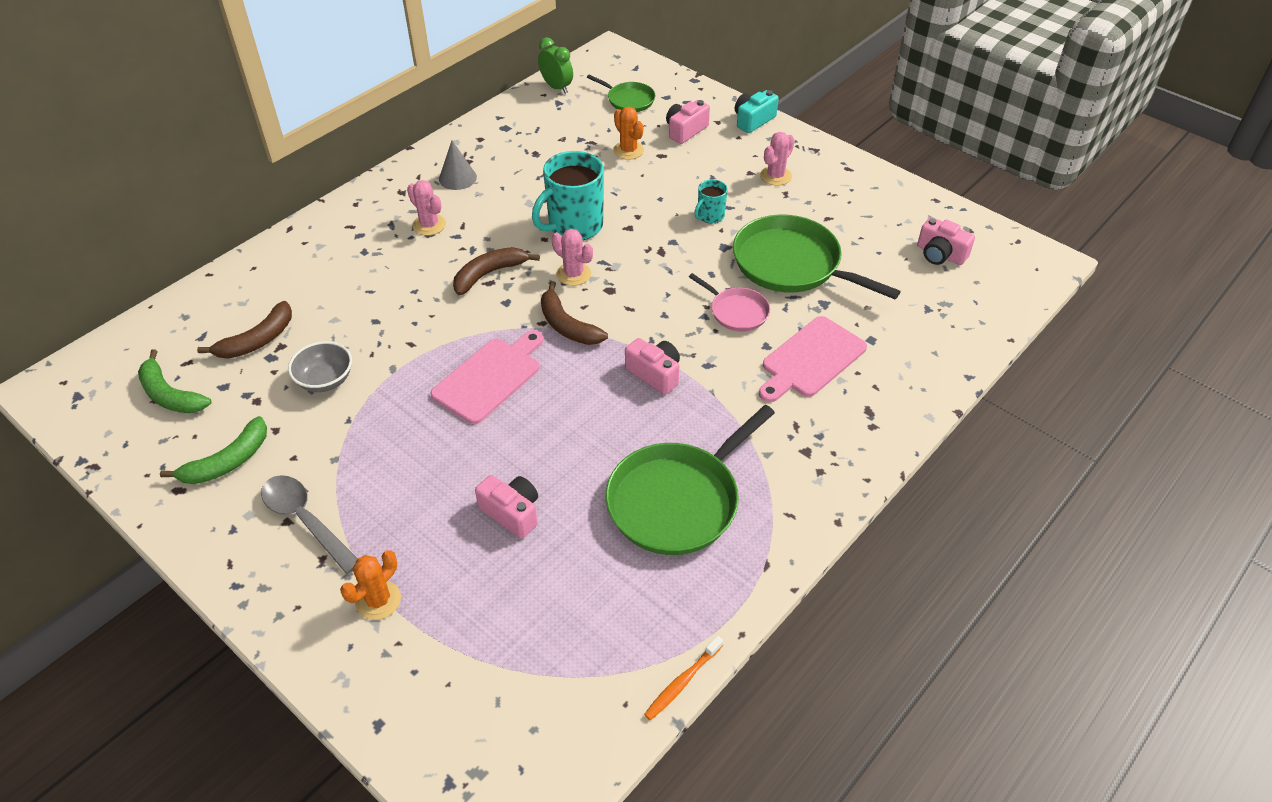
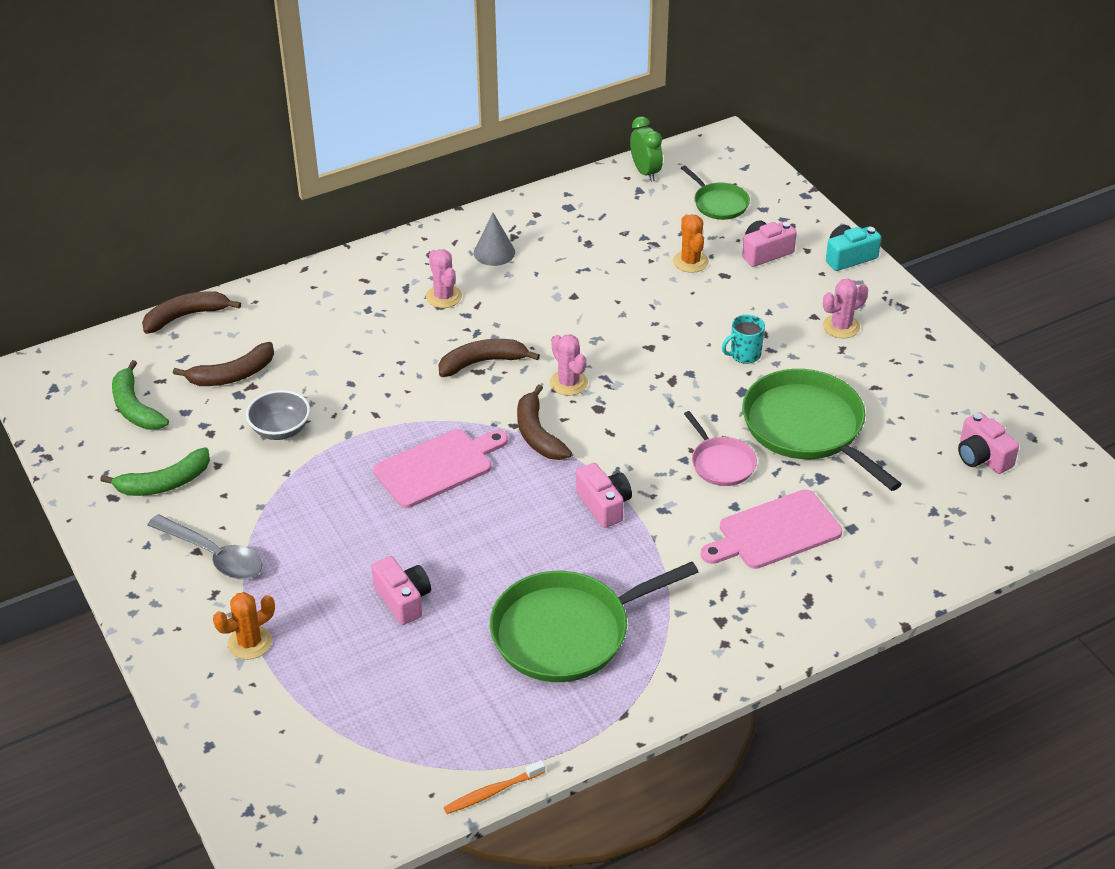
camera: 20 degrees right, 5 degrees down
(190, 296) = (186, 316): none -> brown banana
(306, 521) = (213, 555): grey spoon -> grey spoon turned 150 degrees clockwise
(574, 226) = (593, 332): turquoise mug -> none

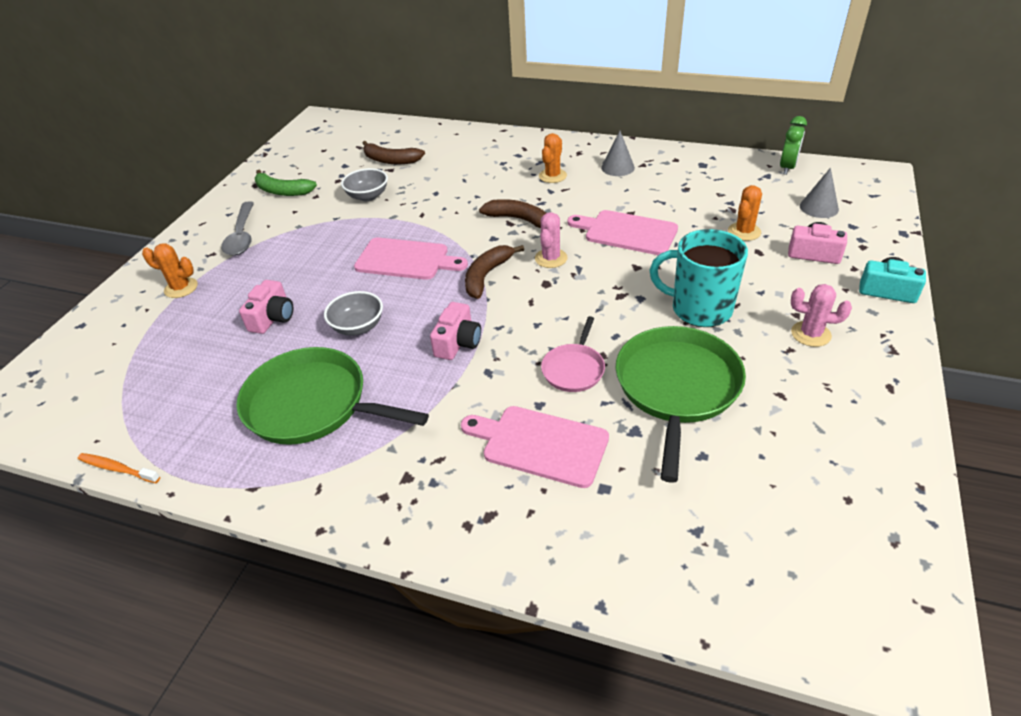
camera: 50 degrees right, 0 degrees up
(135, 408) = (329, 153): green banana -> none
(186, 316) = (416, 125): brown banana -> none
(444, 297) = (552, 176): pink cactus -> orange cactus
(497, 551) = (358, 327): none -> grey bowl
(597, 318) = (626, 232): none -> pink cutting board
(718, 203) = (819, 207): green pan -> grey cone
(744, 355) = (699, 309): turquoise mug -> turquoise mug, size x2.00
(982, 457) = (812, 519): pink camera -> none

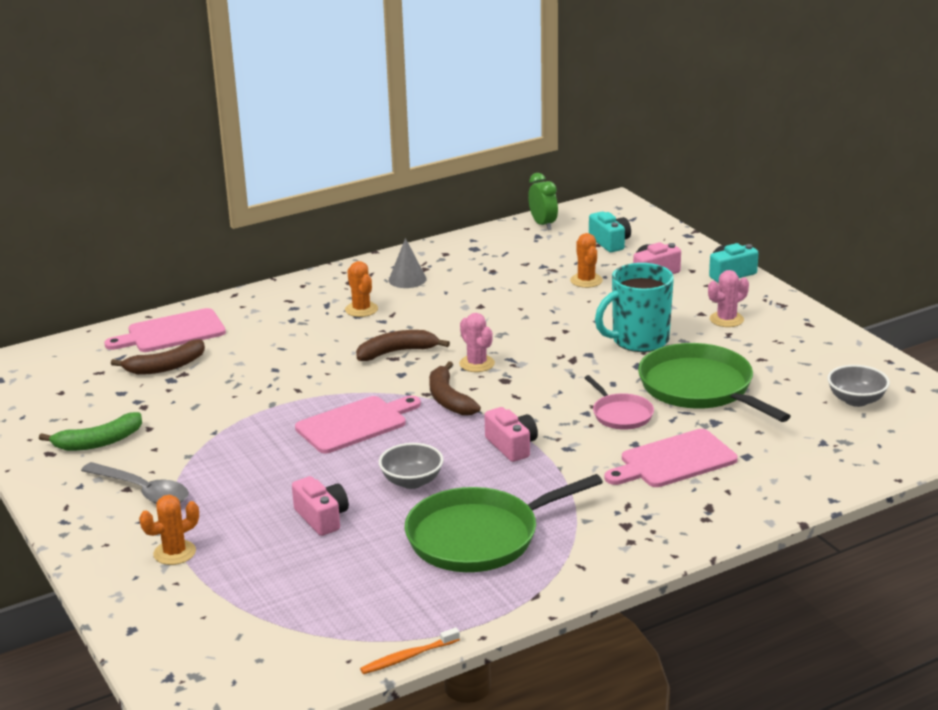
camera: 50 degrees left, 15 degrees down
(368, 196) = (209, 402): grey bowl -> grey bowl (856, 400)
(626, 232) = (502, 320): pink cutting board -> pink cutting board (171, 332)
(819, 207) = (610, 242): grey cone -> turquoise camera

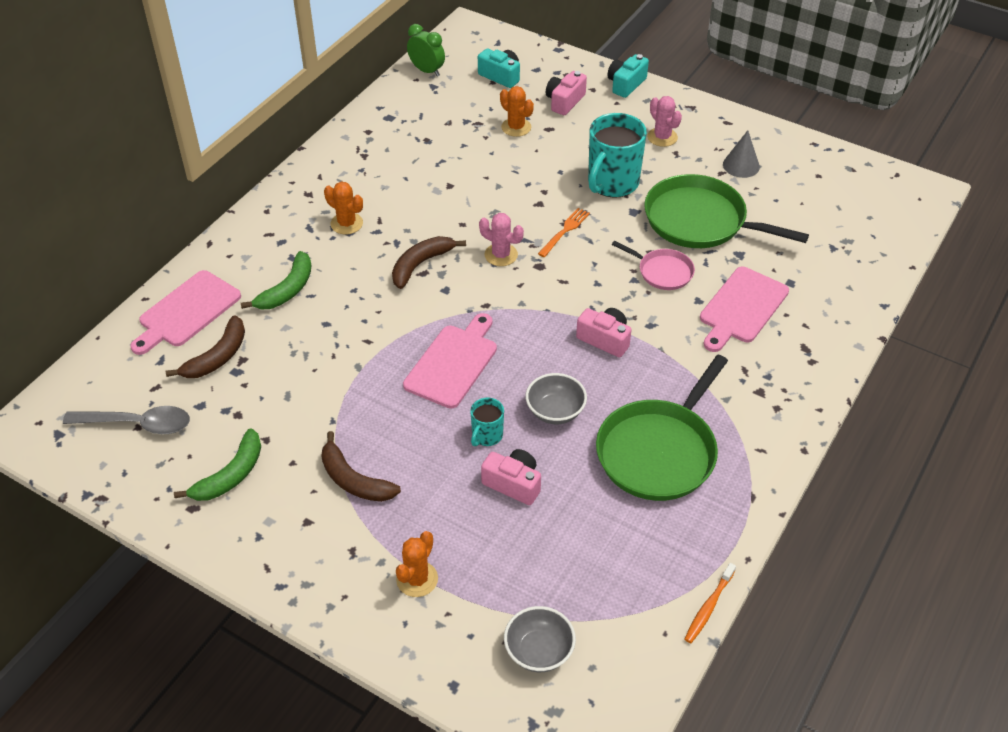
camera: 30 degrees left, 20 degrees up
(142, 491) = (325, 518): grey spoon -> grey spoon (137, 424)
(266, 339) = (287, 290): none -> green banana
(333, 479) = (486, 436): none -> turquoise mug
(407, 279) = (359, 173): grey cone -> grey cone (741, 165)
(449, 399) = (510, 304): brown banana -> brown banana (354, 480)
(555, 362) = (565, 231): none -> orange fork
(726, 319) = (662, 137): pink cactus -> pink cactus turned 60 degrees counterclockwise
(856, 400) = (822, 194): grey bowl -> grey bowl (539, 651)

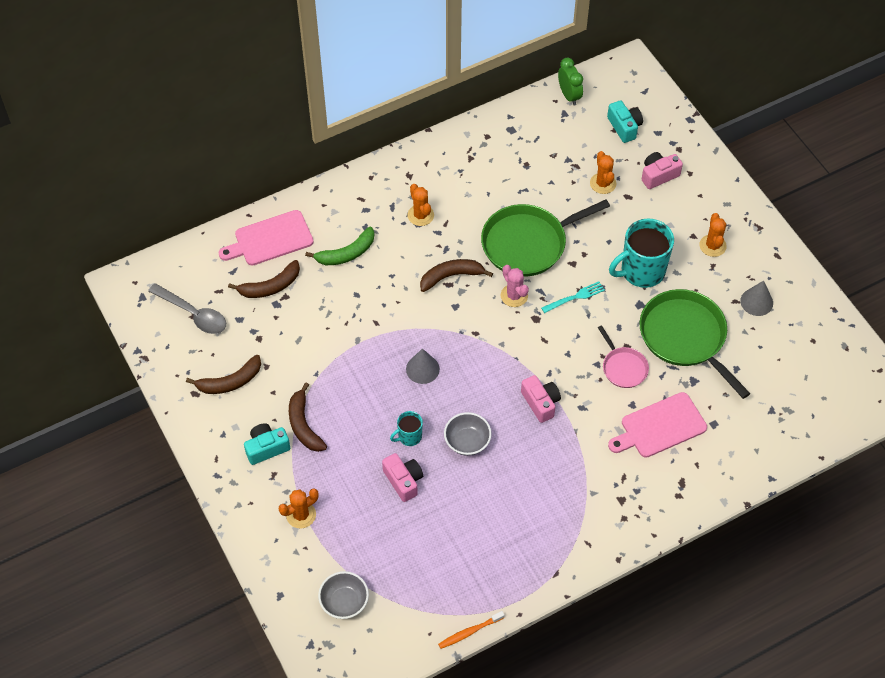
camera: 30 degrees right, 10 degrees up
(231, 475) = (230, 382): green banana -> brown banana
(453, 363) = (422, 369): pink cutting board -> grey cone
(565, 231) = (575, 297): orange fork -> turquoise fork
(626, 84) = (721, 180): turquoise camera -> turquoise camera (266, 448)
(659, 451) = (517, 508): green pan -> green pan (528, 243)
(662, 137) = (712, 246): pink cactus -> orange cactus

